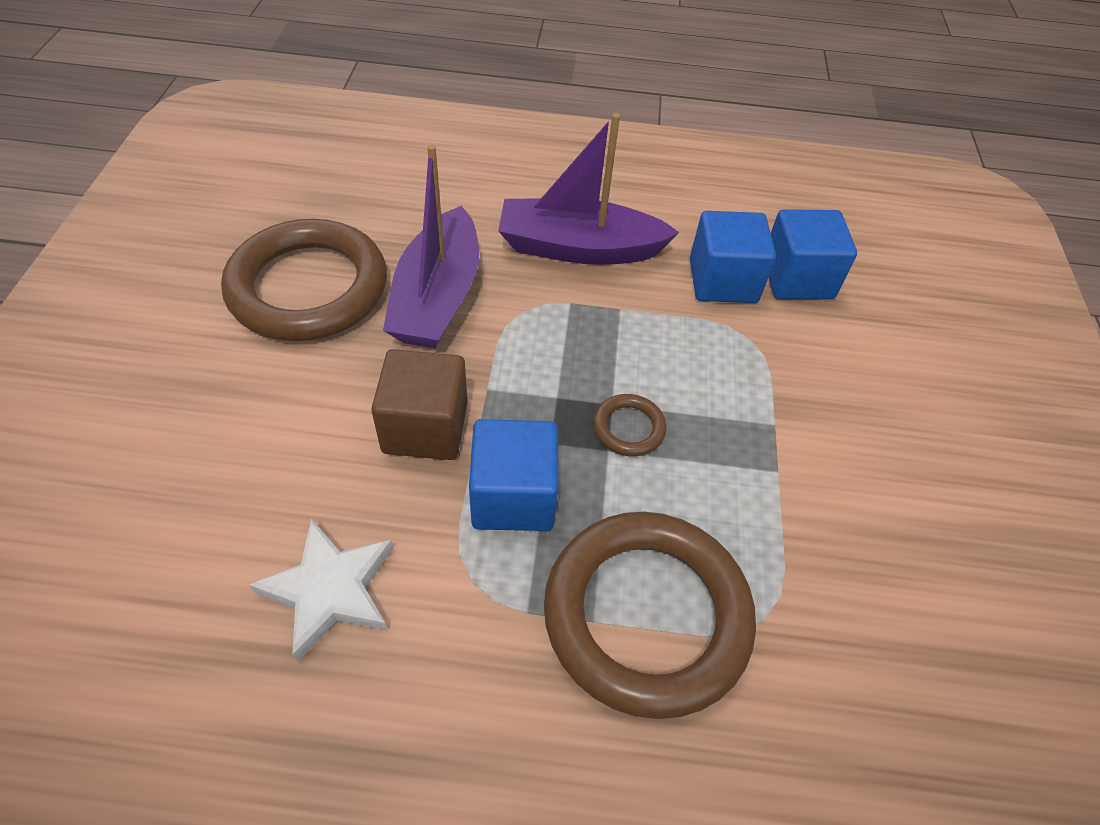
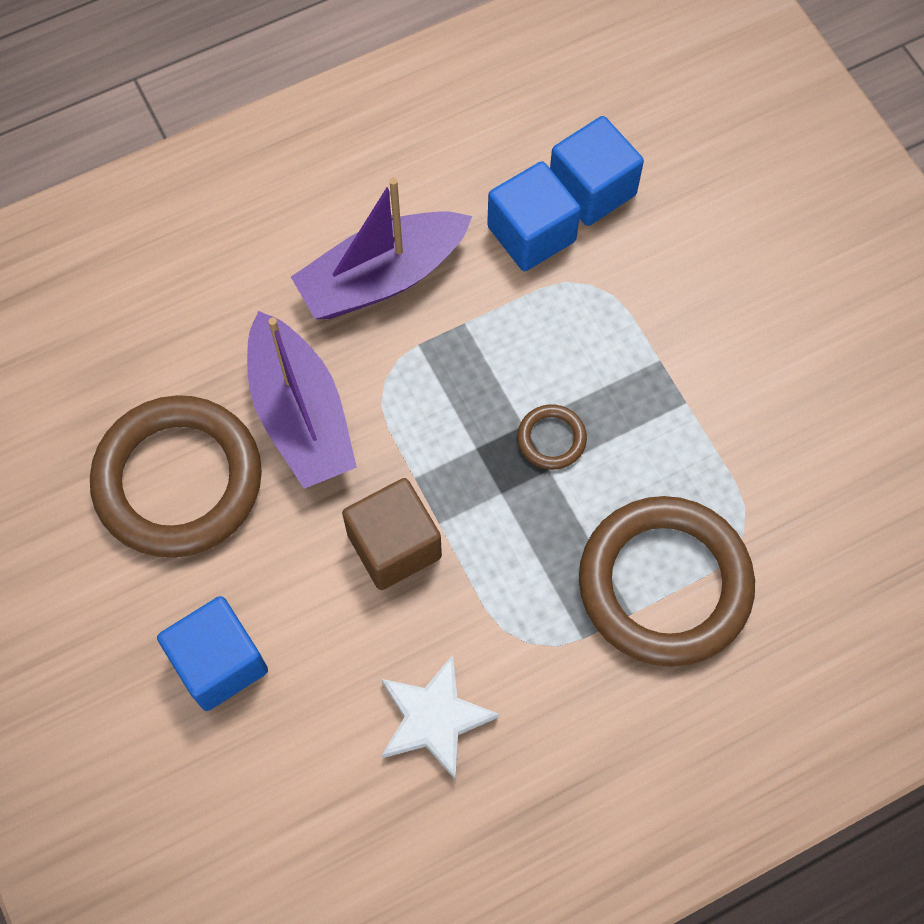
camera: 30 degrees left, 15 degrees up
(513, 496) = (507, 557): blue cube -> blue cube (219, 662)

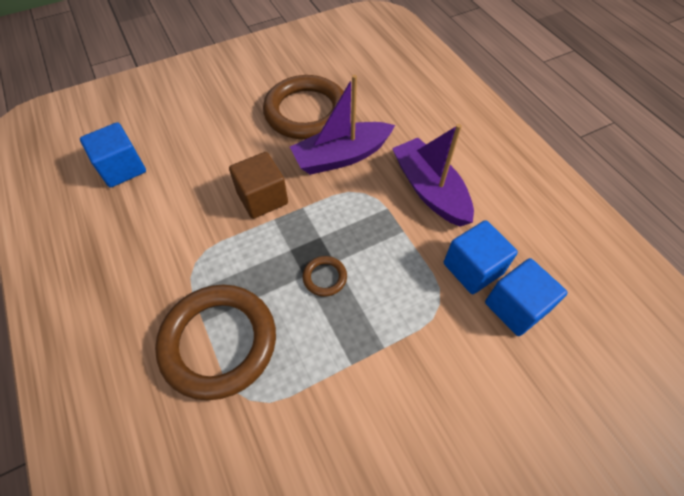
camera: 90 degrees right, 10 degrees down
(219, 662) = (210, 131): blue cube -> blue cube (122, 168)
(434, 719) = (161, 217): white star -> none

